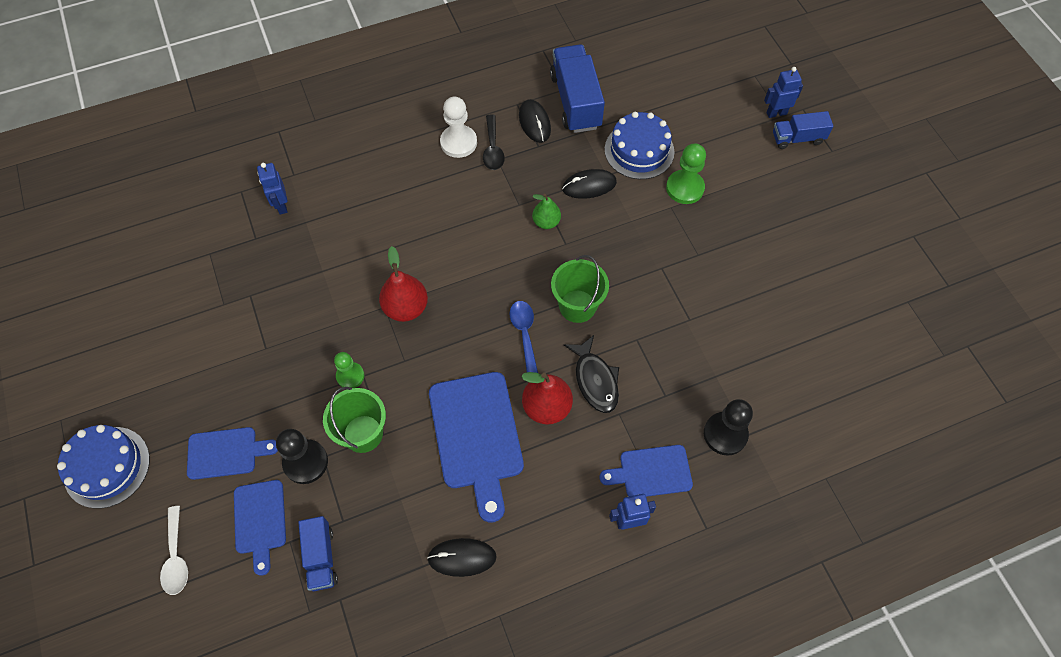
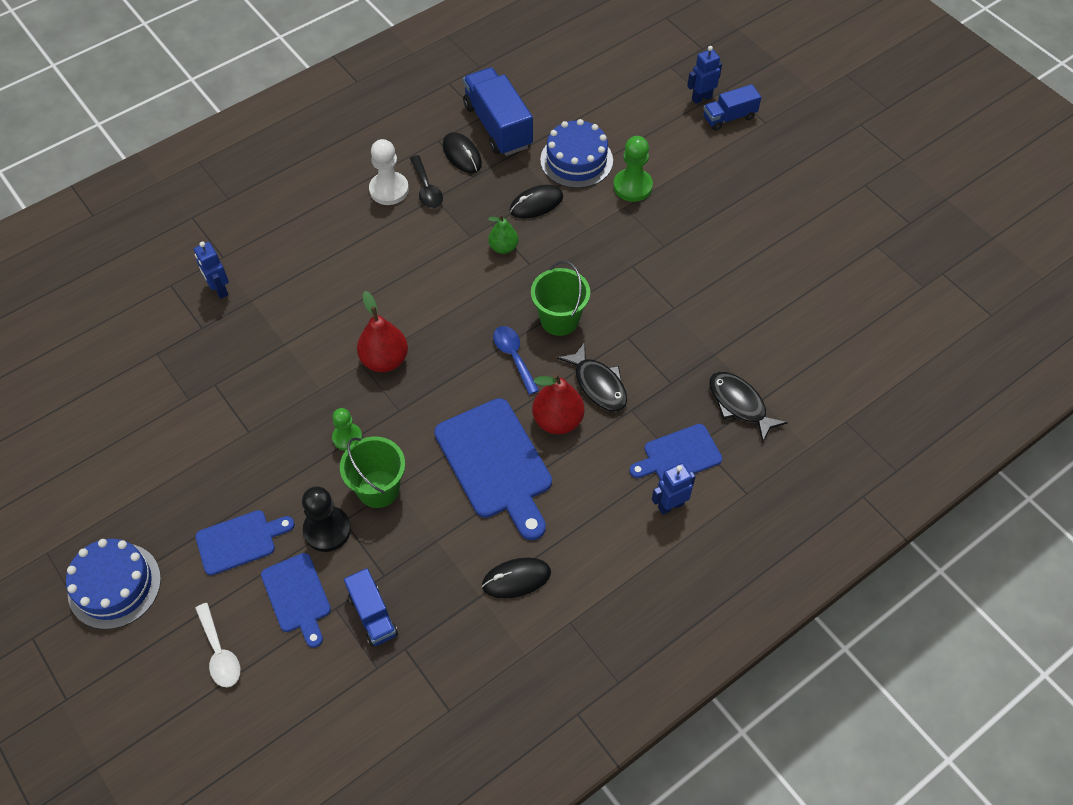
camera: 15 degrees left, 5 degrees down
(725, 434) = (739, 404): black pawn -> black fish

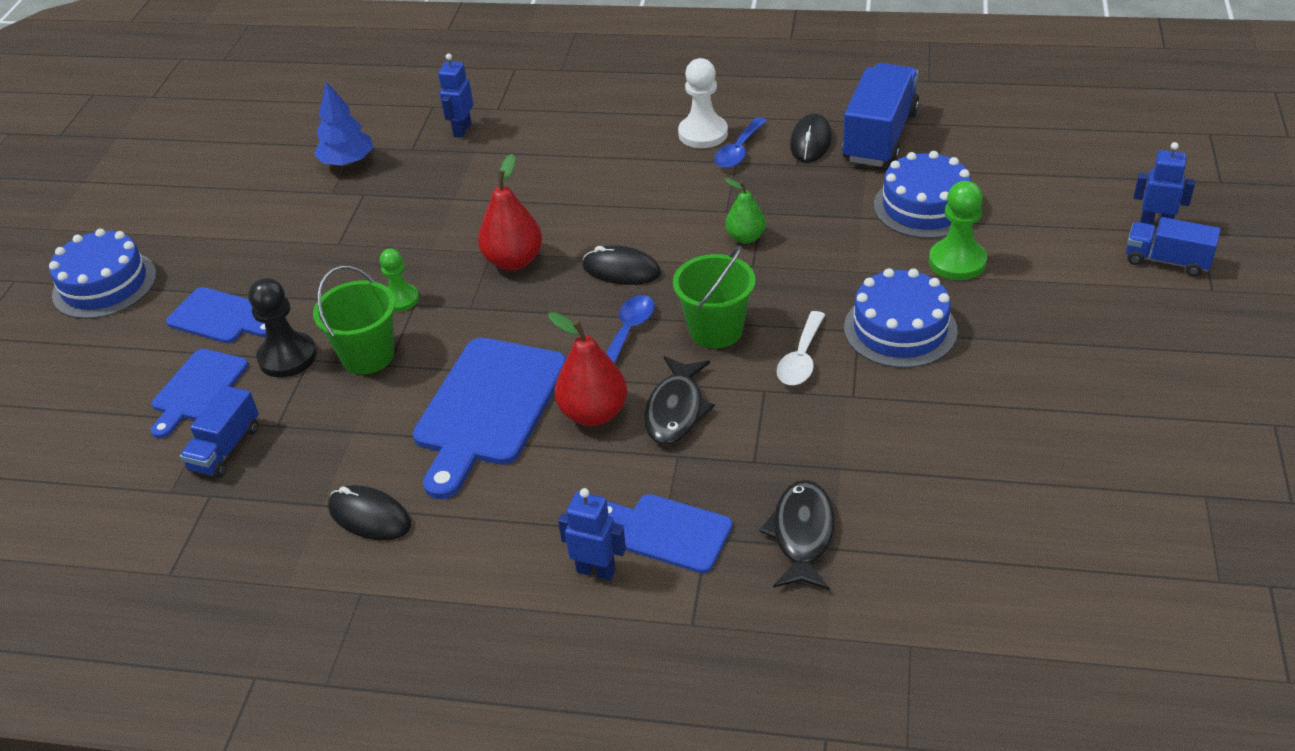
camera: 50 degrees right, 15 degrees down
(167, 369) = (347, 162): none -> blue tree
(219, 653) = (94, 386): white spoon -> white spoon (801, 358)
(426, 189) = (738, 151): black spoon -> blue spoon
(536, 204) = (829, 220): black mouse -> black mouse (621, 270)
(651, 250) = (900, 329): none -> blue cake

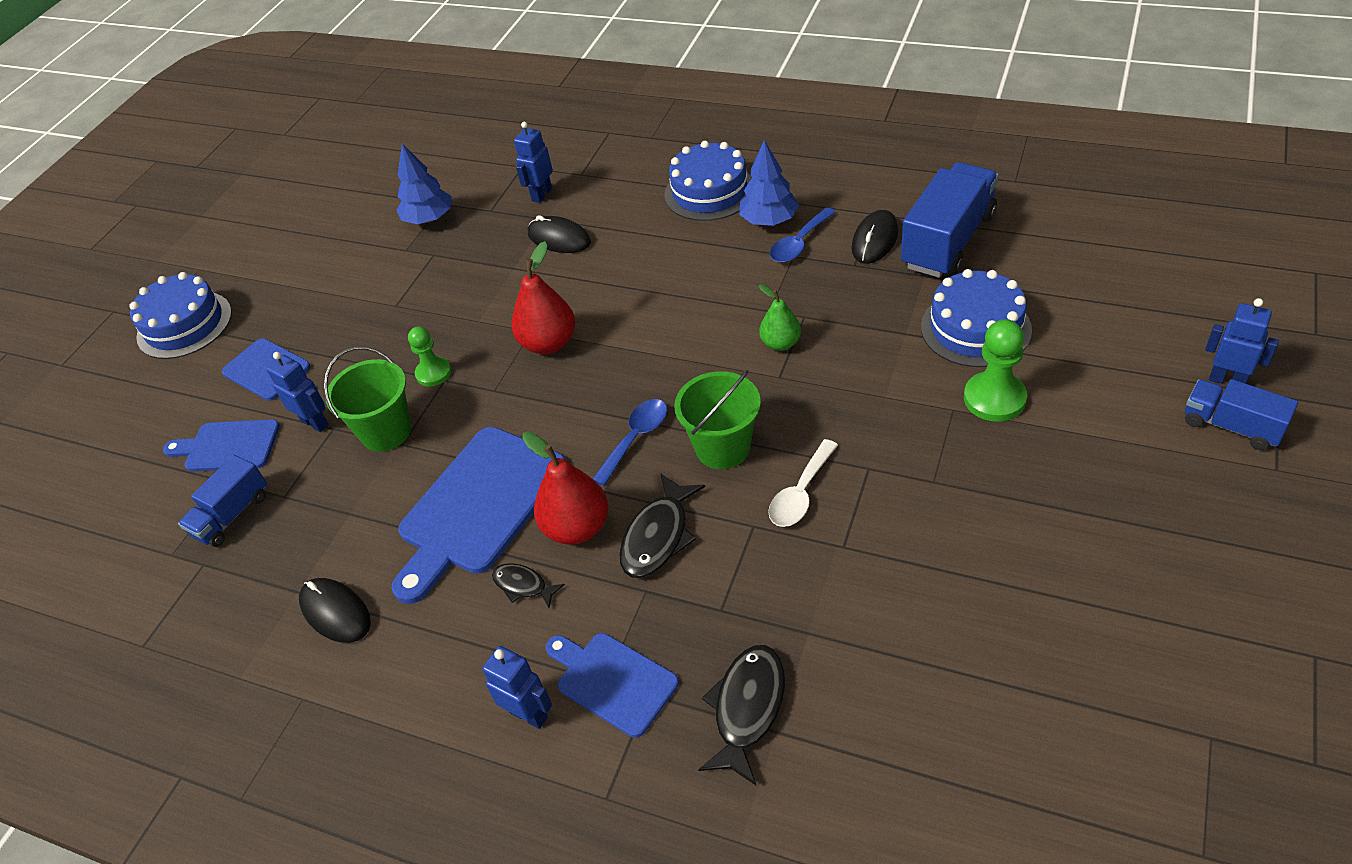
camera: 15 degrees right, 5 degrees up
(197, 389) = (228, 446): blue cutting board -> blue cutting board turned 60 degrees clockwise
(287, 357) = (315, 423): black pawn -> blue robot
(555, 468) = (523, 585): none -> black fish
(621, 270) = (648, 366): black mouse -> black mouse (559, 238)
(703, 134) = (769, 220): white pawn -> blue tree
(900, 329) = (913, 472): blue cake -> blue cake (709, 191)

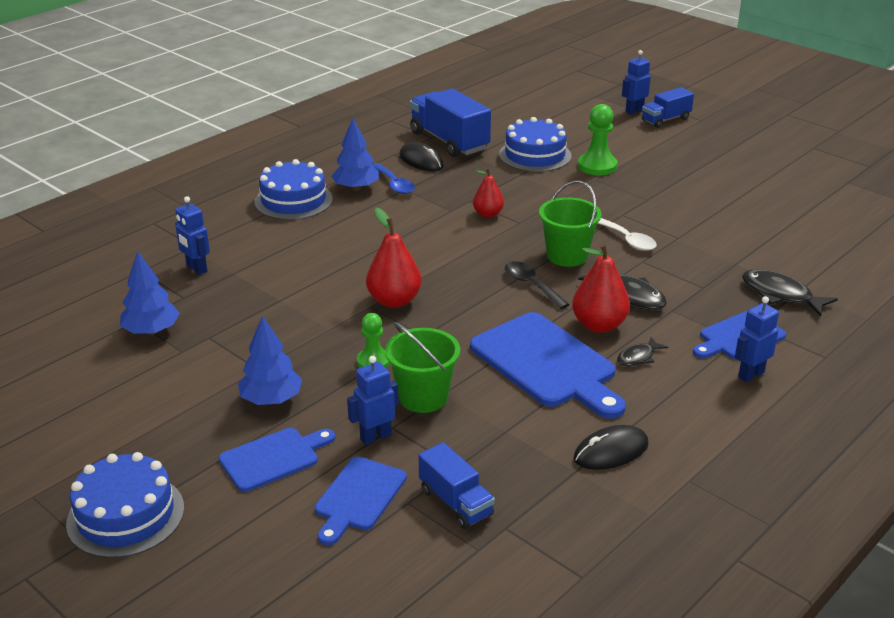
camera: 75 degrees left, 15 degrees down
(351, 334) = (271, 400): none -> blue tree
(559, 238) = (268, 272): black mouse -> none
(636, 438) = (531, 285): blue spoon -> black spoon
(780, 343) = (488, 214): green pear -> red pear

